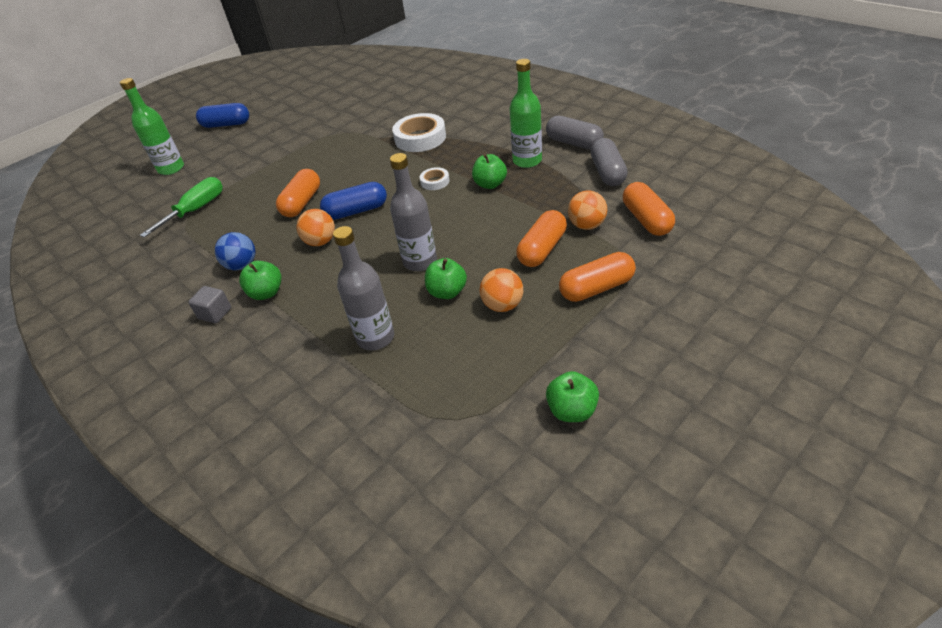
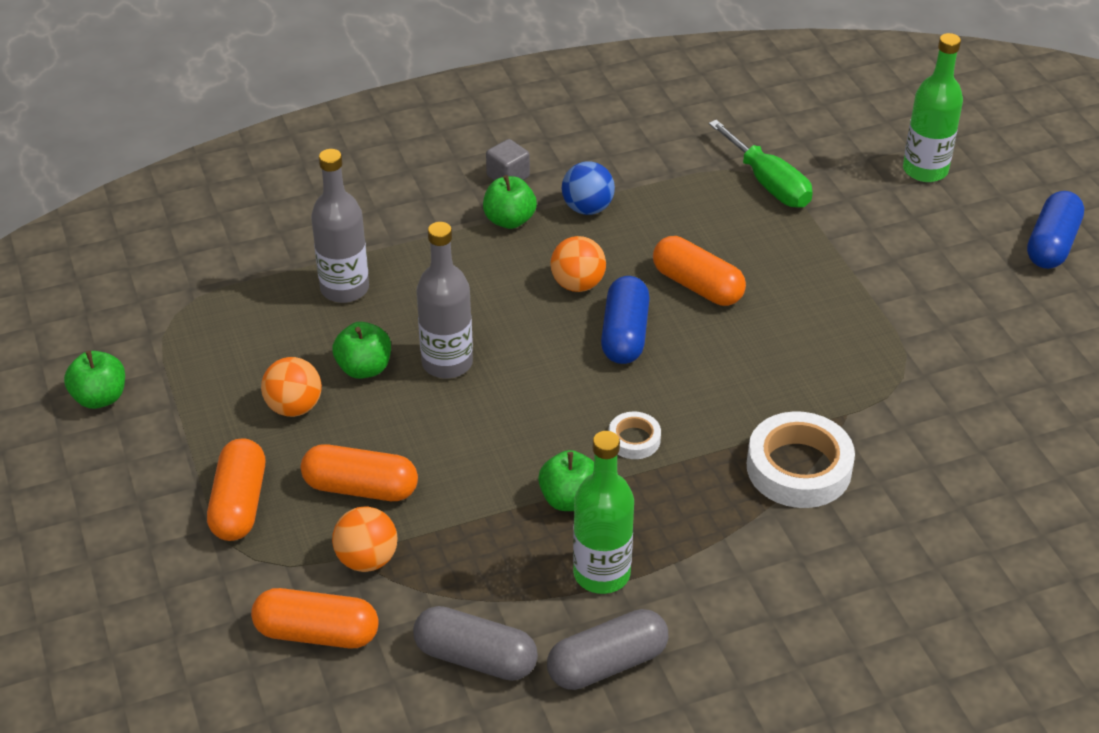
camera: 110 degrees right, 0 degrees up
(542, 249) = (360, 488): orange capsule -> orange capsule turned 45 degrees counterclockwise

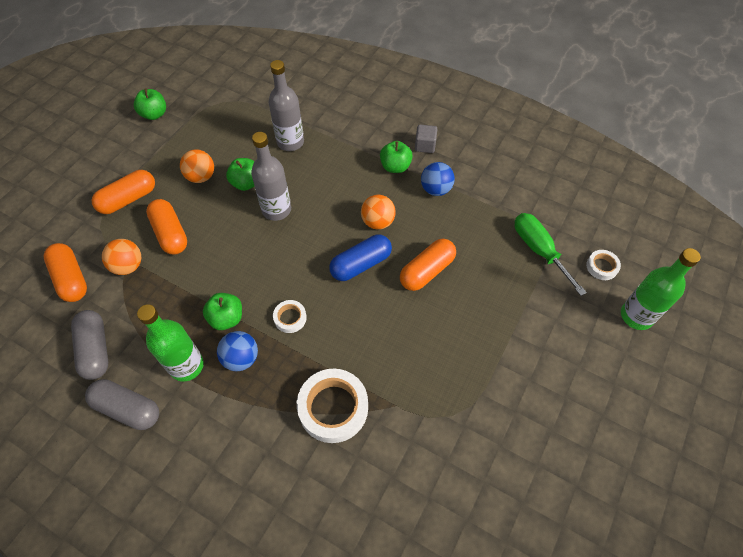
camera: 50 degrees right, 15 degrees up
(645, 515) = (241, 358): none -> blue ball
(697, 286) = (427, 271): orange capsule -> orange capsule turned 45 degrees clockwise
(768, 183) = (539, 250): green screwdriver -> green screwdriver turned 135 degrees clockwise
(841, 153) = (602, 267): none -> white tape
(1051, 244) = (649, 426): blue capsule -> none

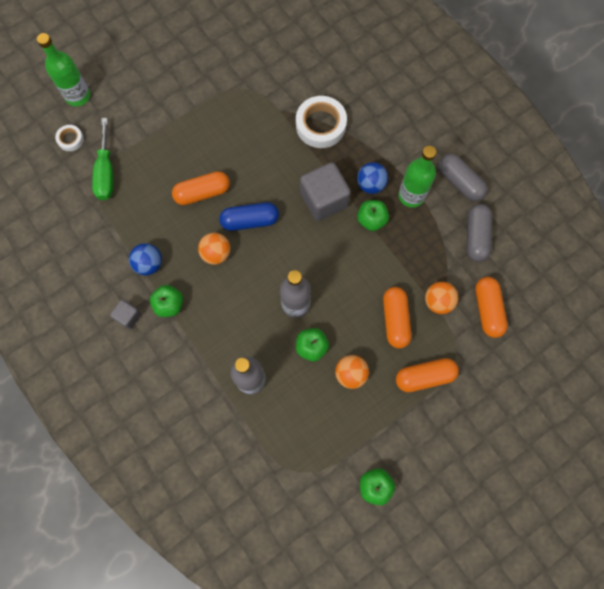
camera: 155 degrees left, 15 degrees up
(290, 318) = (324, 200): white tape -> grey cube

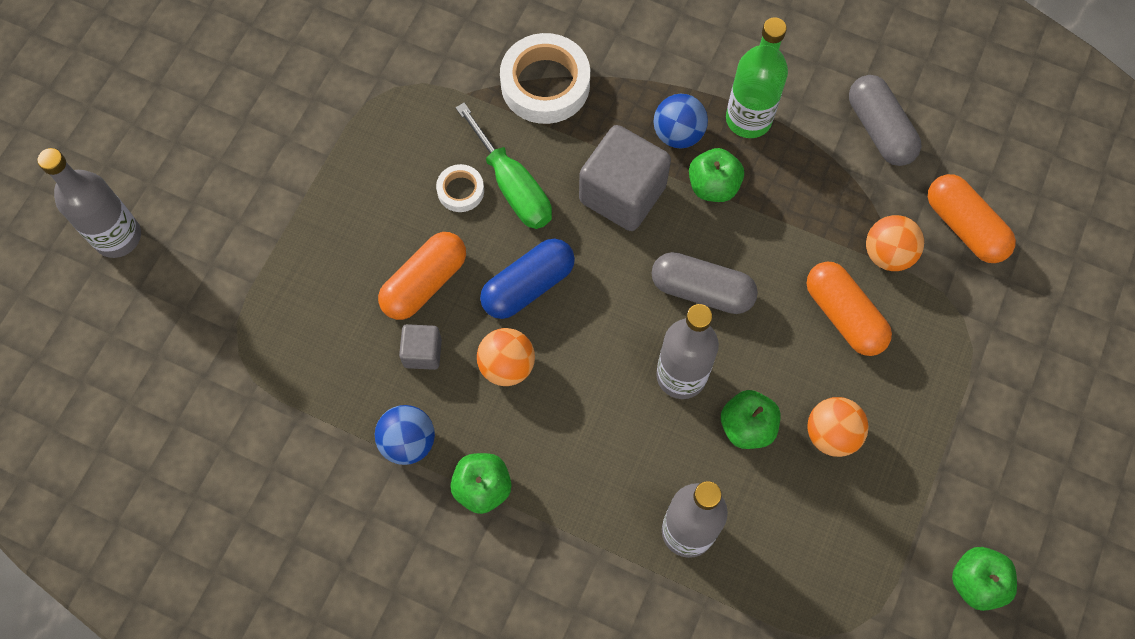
camera: 30 degrees left, 5 degrees down
(70, 139) = (149, 313): white tape -> white tape (460, 190)
(78, 96) = (118, 237): green bottle -> grey bottle
(106, 172) = (243, 334): green screwdriver -> green screwdriver (513, 186)
(128, 317) = (427, 545): grey cube -> grey cube (422, 353)
(424, 376) = (940, 375): orange capsule -> none
(460, 182) = (805, 63): grey capsule -> grey capsule (702, 290)

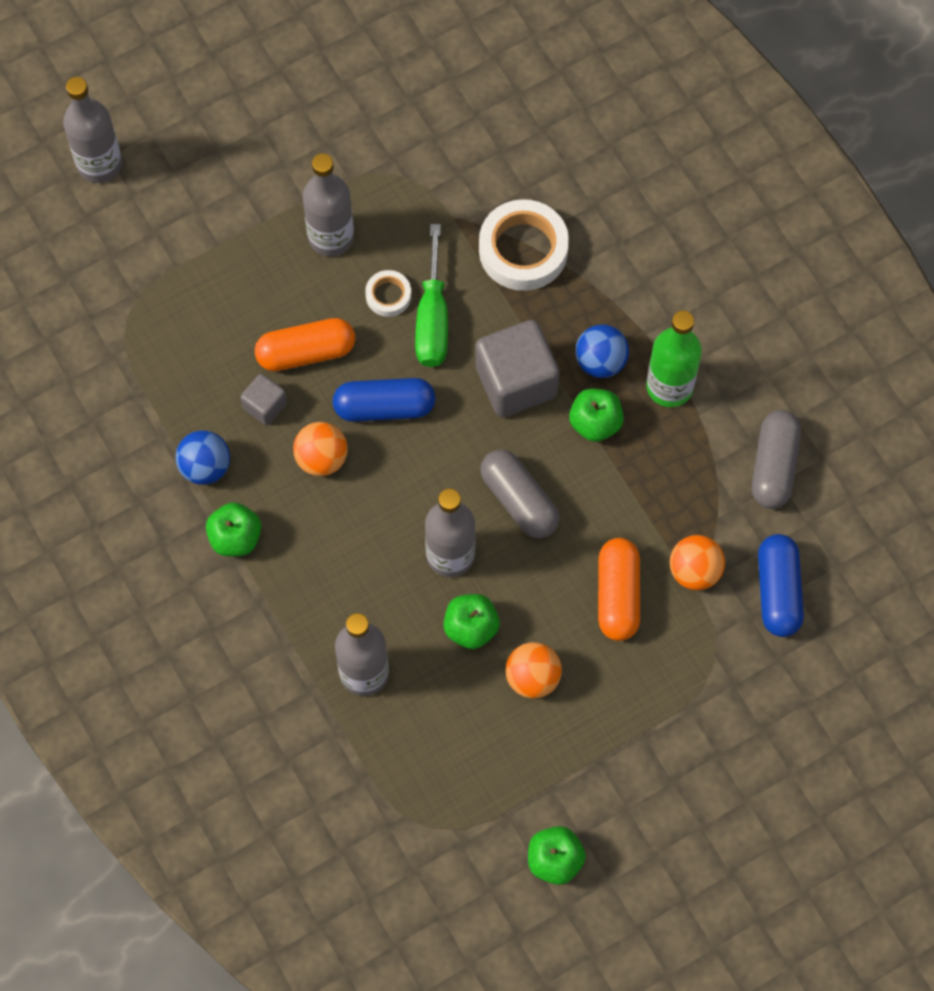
camera: 35 degrees right, 0 degrees up
(374, 173) = (331, 237): none -> grey bottle
(964, 227) = (778, 591): orange capsule -> blue capsule

